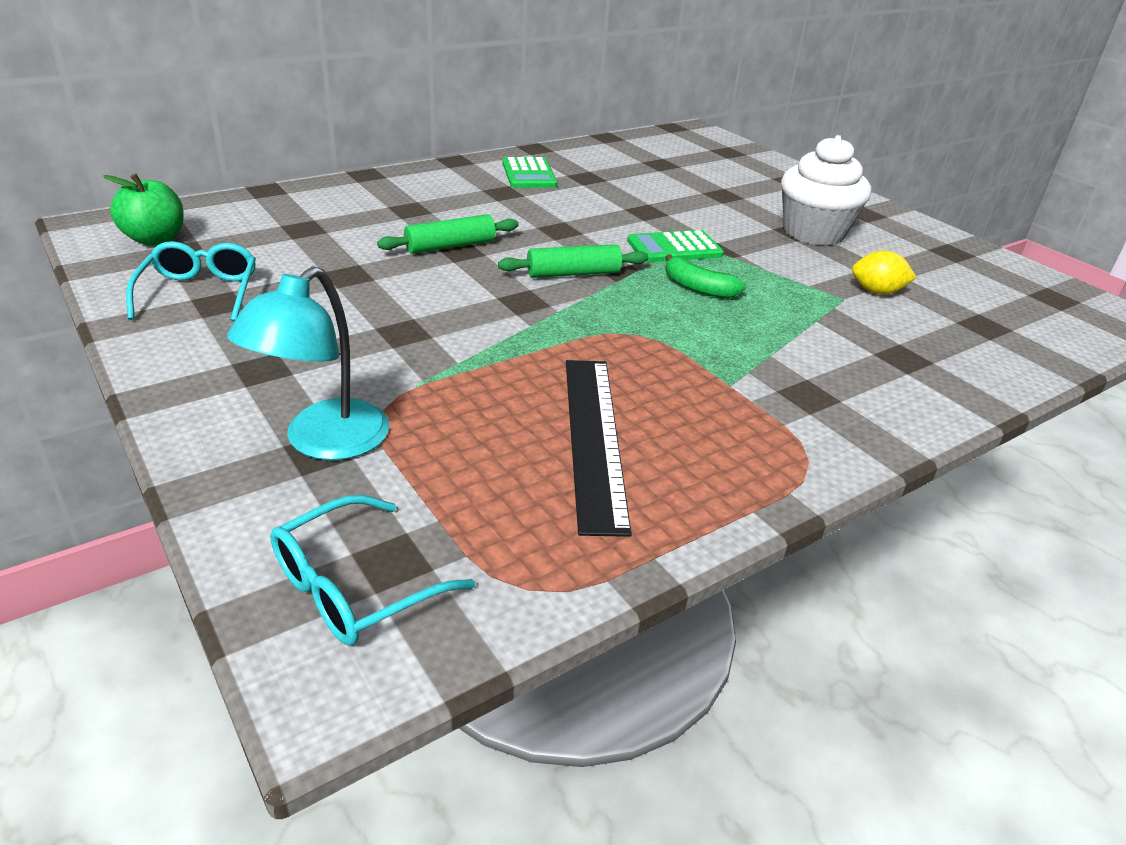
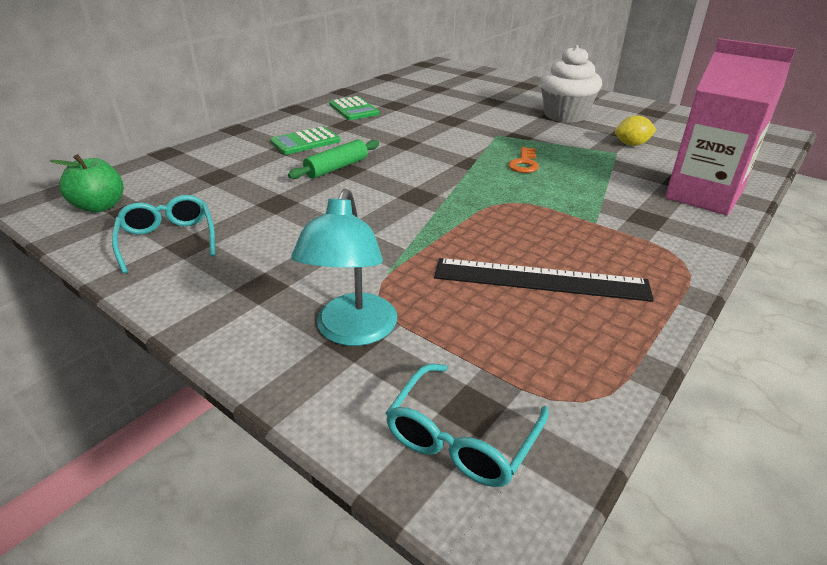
camera: 15 degrees left, 0 degrees up
(573, 273) = (436, 170): green rolling pin -> none
(594, 438) = (540, 279): black ruler -> black ruler turned 60 degrees counterclockwise
(674, 248) = (488, 141): green calculator -> green calculator (305, 142)
(698, 288) = (524, 163): green banana -> orange key
(920, 383) = (703, 195): none -> pink carton

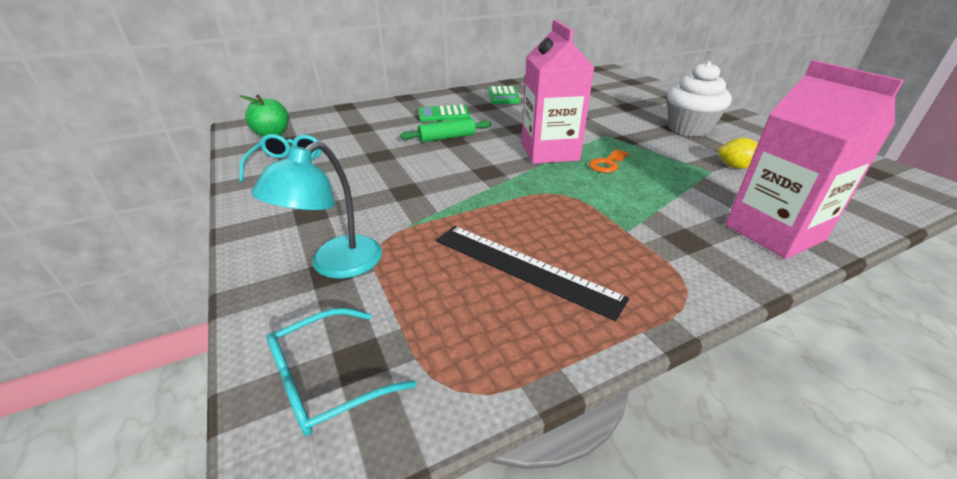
camera: 25 degrees right, 0 degrees up
(459, 162) = (549, 152): none -> pink carton

